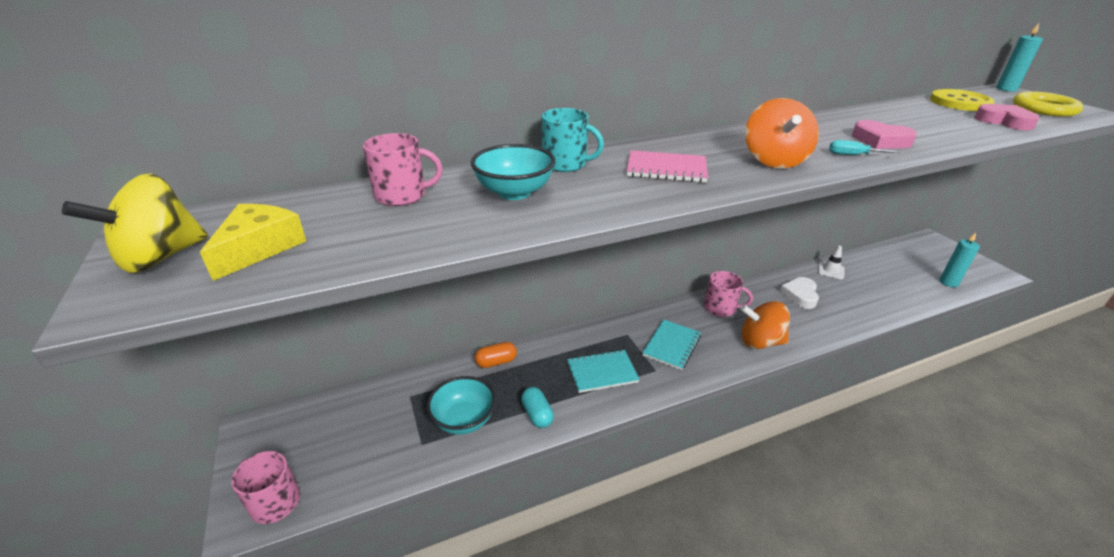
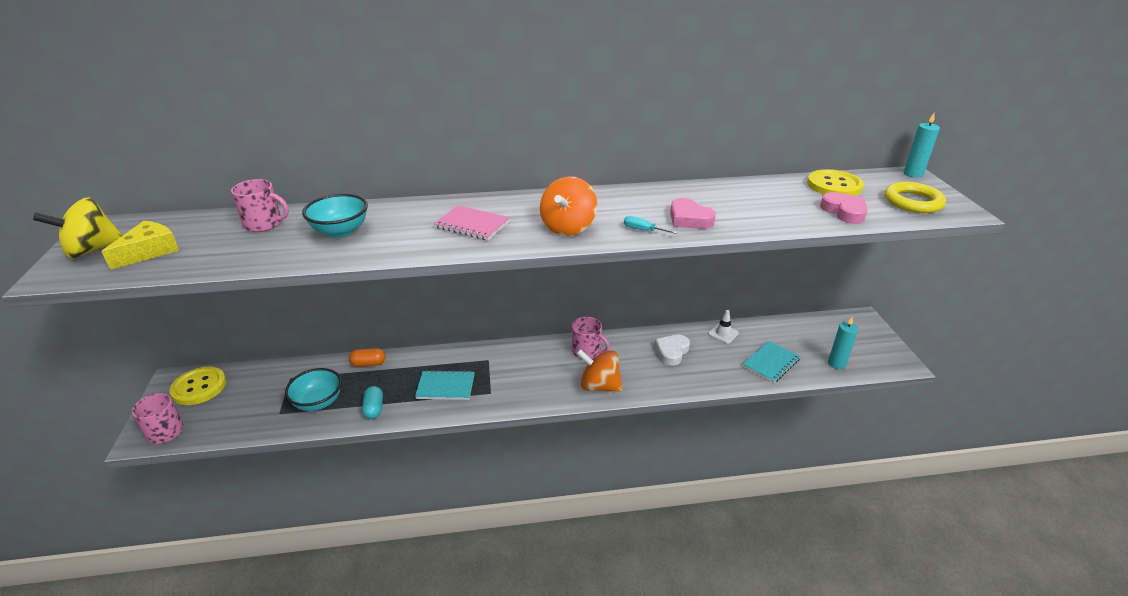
camera: 15 degrees right, 0 degrees up
(294, 431) = (199, 387): none -> yellow button
(565, 164) = (401, 211): turquoise mug -> none
(671, 345) = (519, 375): turquoise notebook -> turquoise notebook (771, 363)

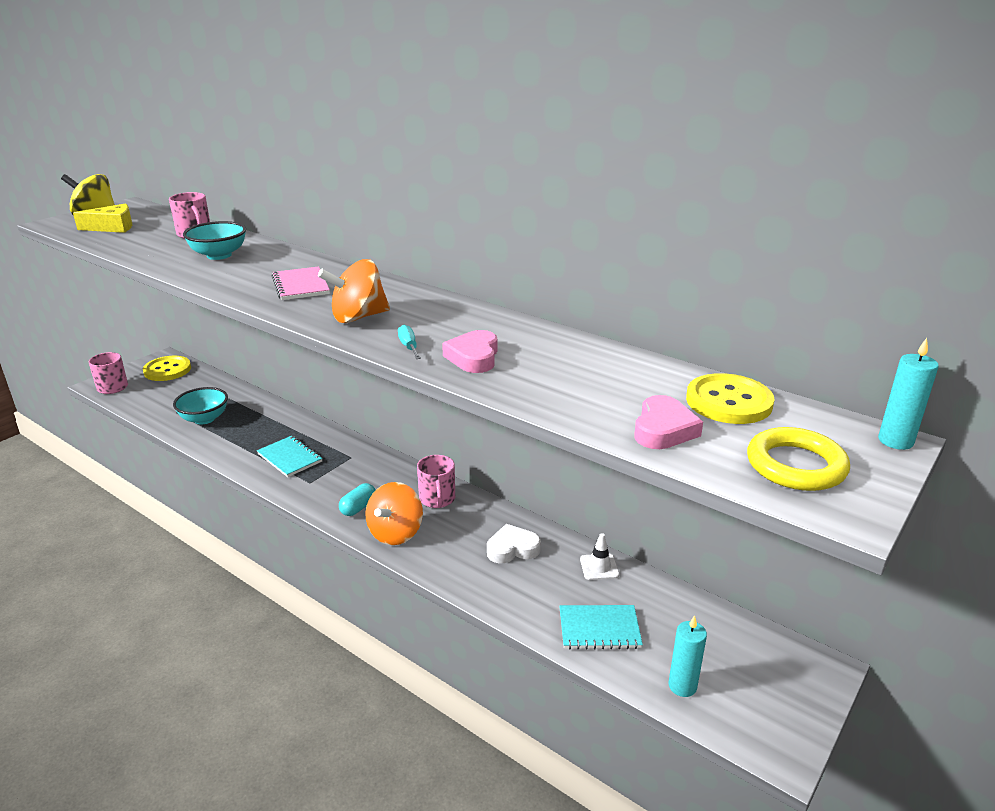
camera: 45 degrees right, 5 degrees down
(368, 364) = (273, 411): orange capsule -> none
(374, 409) = (224, 444): turquoise capsule -> turquoise capsule (358, 508)
(599, 386) = (396, 533): orange spinning top -> orange spinning top turned 135 degrees counterclockwise

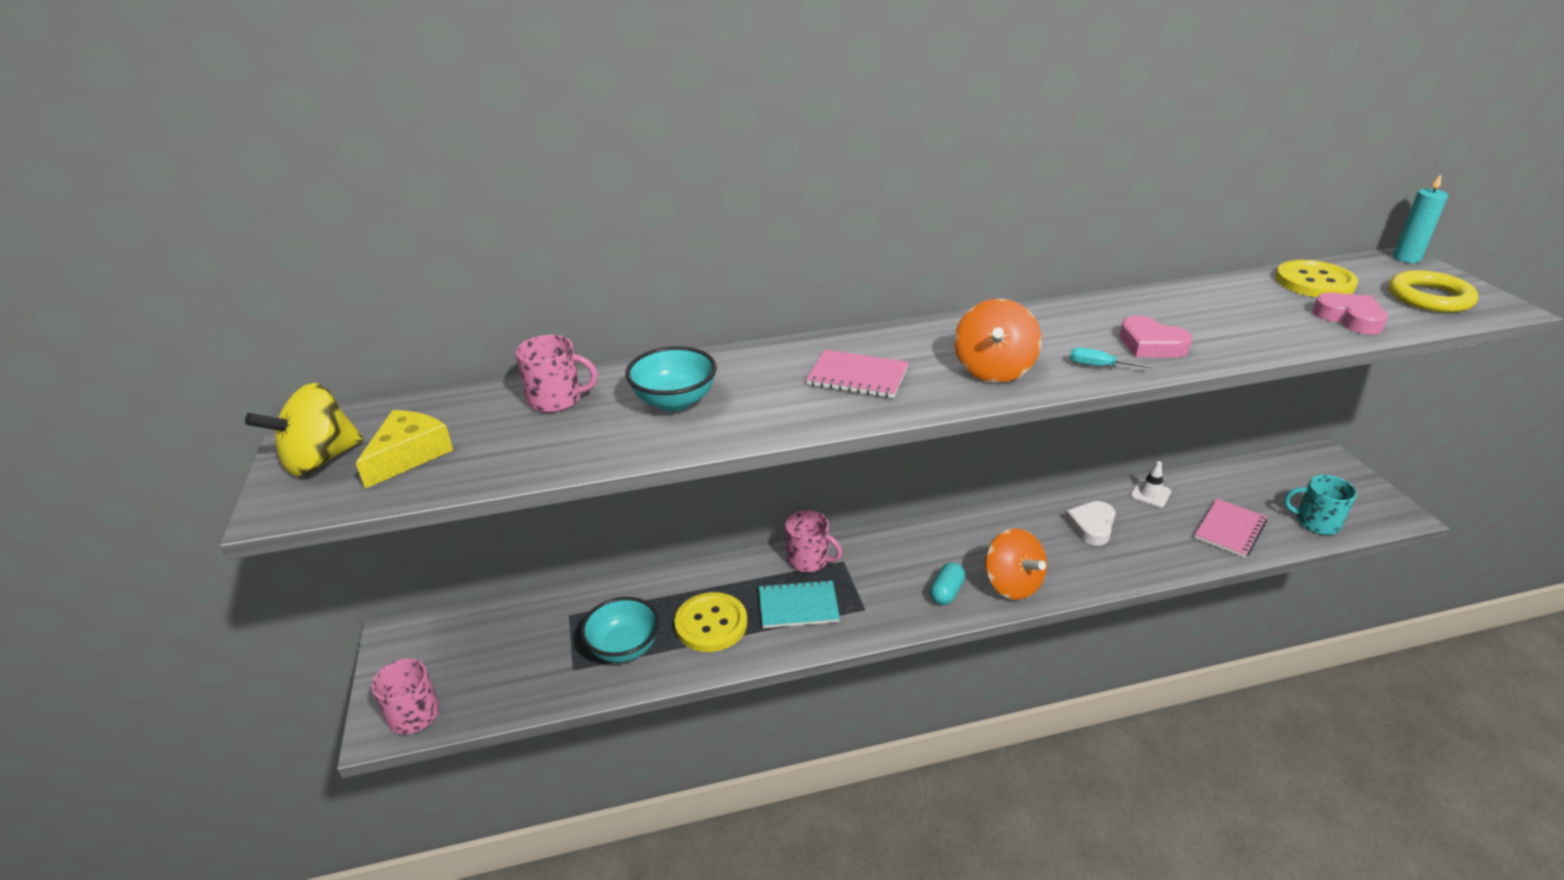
camera: 50 degrees left, 5 degrees up
(167, 370) = (439, 642): yellow button -> yellow button (711, 624)
(358, 508) = (946, 592): turquoise capsule -> turquoise capsule turned 45 degrees clockwise
(437, 499) = (976, 536): pink mug -> pink mug (808, 559)
(599, 629) = (1229, 529): turquoise notebook -> pink notebook
(682, 686) = (1316, 522): turquoise candle -> turquoise mug

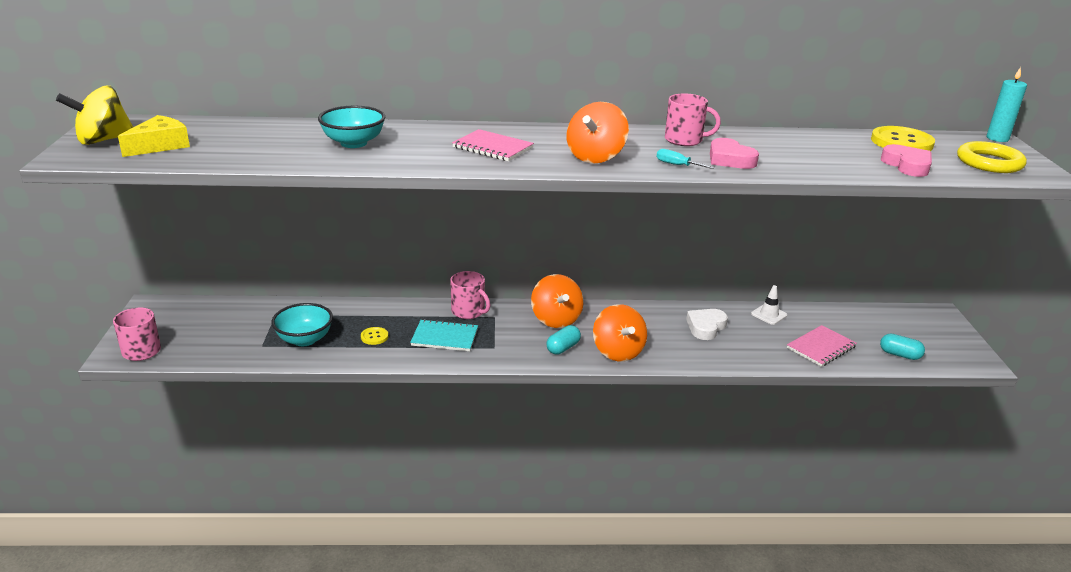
camera: 10 degrees right, 5 degrees down
(556, 399) = (275, 132): pink mug -> pink mug (684, 140)
(711, 624) = (374, 337): yellow button -> yellow button, size x0.49
(917, 550) = (556, 319): none -> orange spinning top
(1316, 522) = (899, 355): turquoise mug -> turquoise capsule

